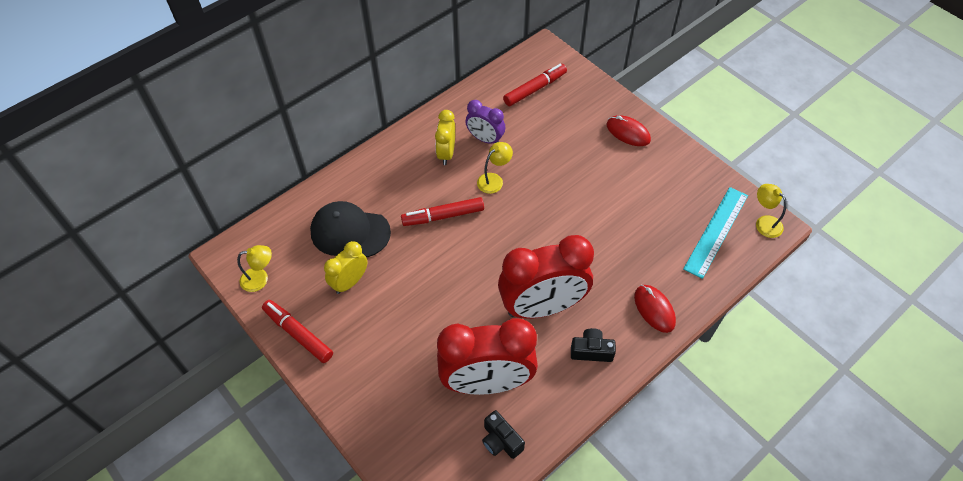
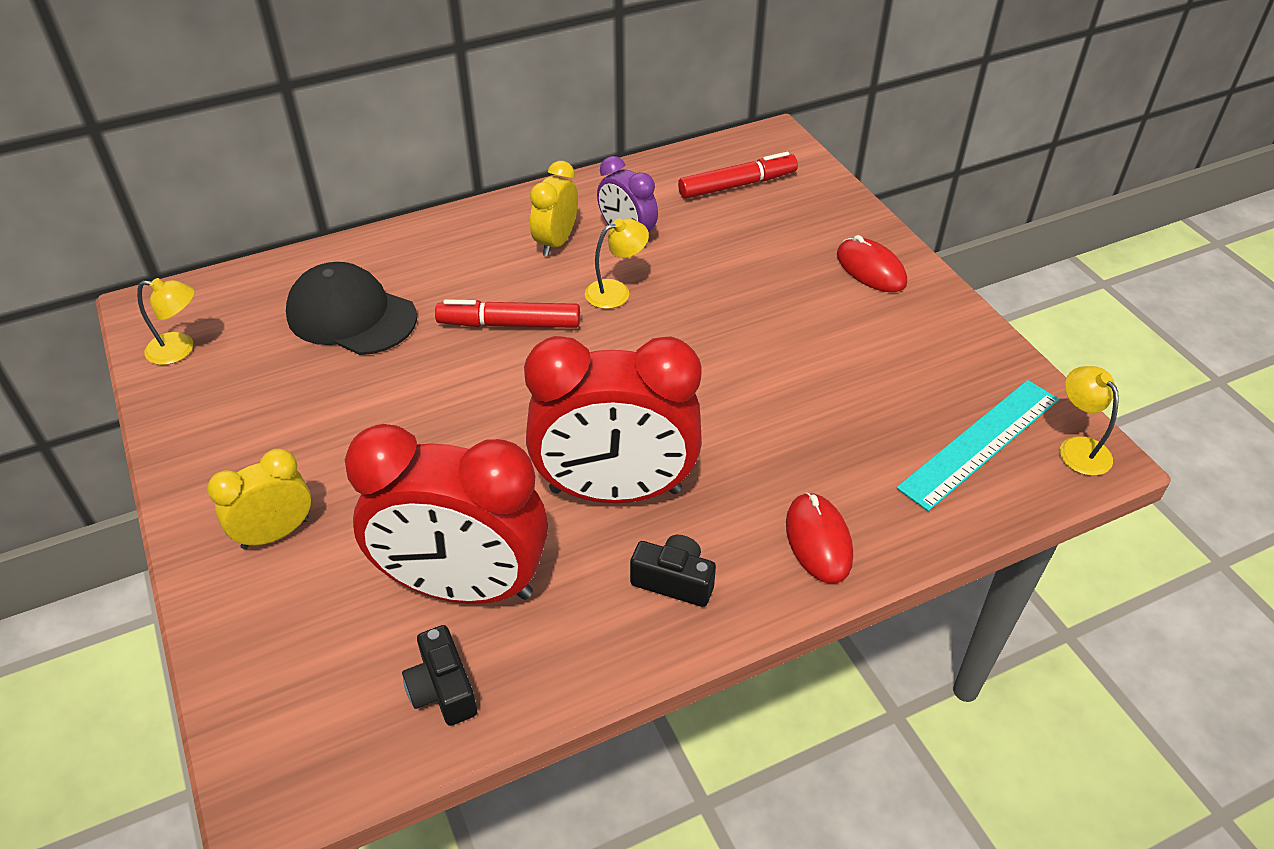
camera: 15 degrees right, 10 degrees down
(298, 334) = (192, 439): red marker -> none
(350, 282) = (313, 384): yellow clock -> yellow clock (275, 533)

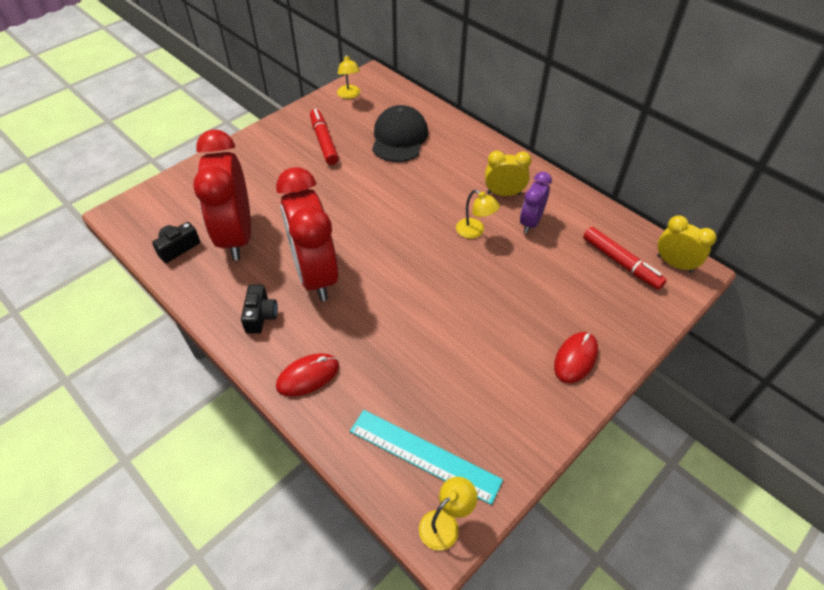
camera: 70 degrees right, 5 degrees up
(275, 533) = (250, 165): yellow clock -> yellow clock (674, 264)
(509, 324) = (423, 196): red marker -> red marker (324, 141)

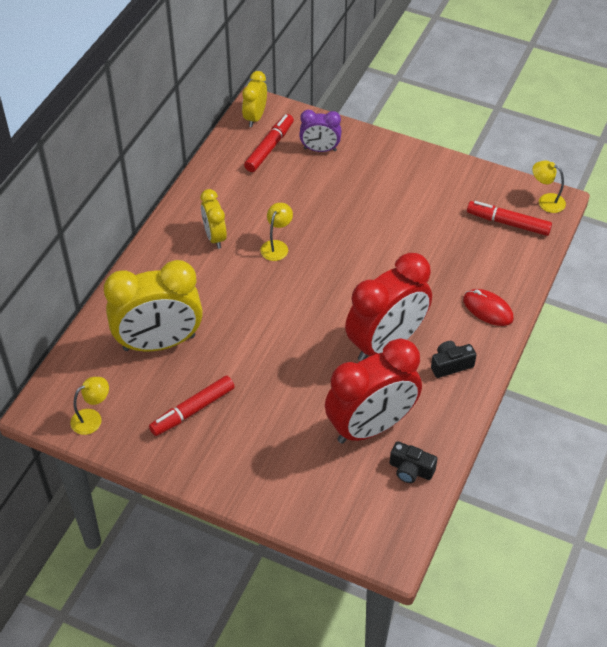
camera: 110 degrees left, 0 degrees up
(399, 138) = (159, 343): black cap -> yellow clock
(424, 455) = (508, 223): turquoise ruler -> red marker
(530, 222) = (246, 211): purple clock -> purple clock (320, 149)
(575, 358) = (382, 160): red mouse -> none

